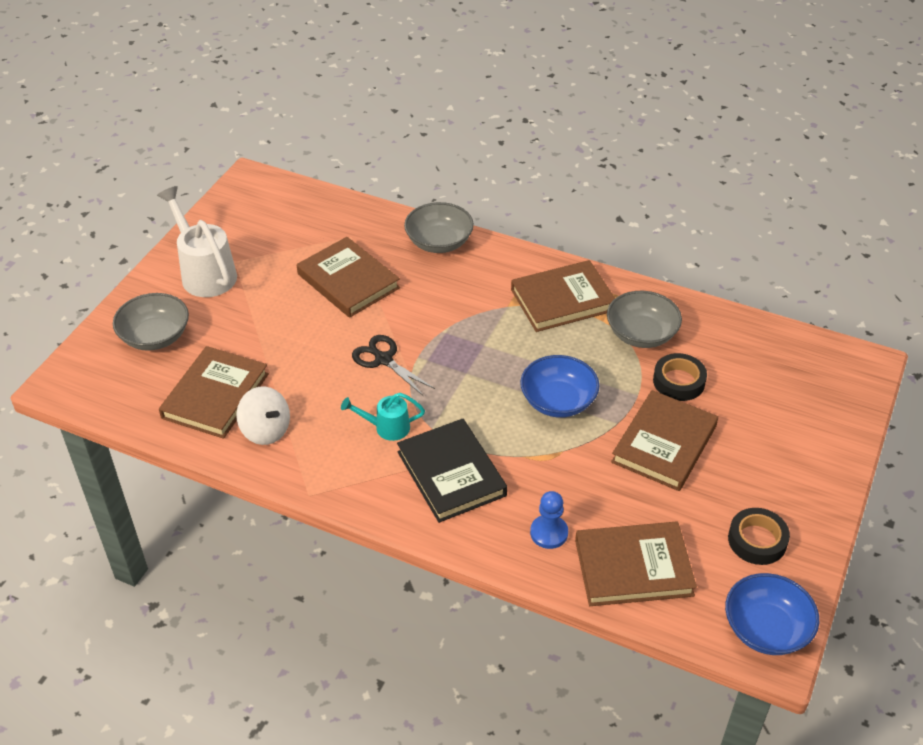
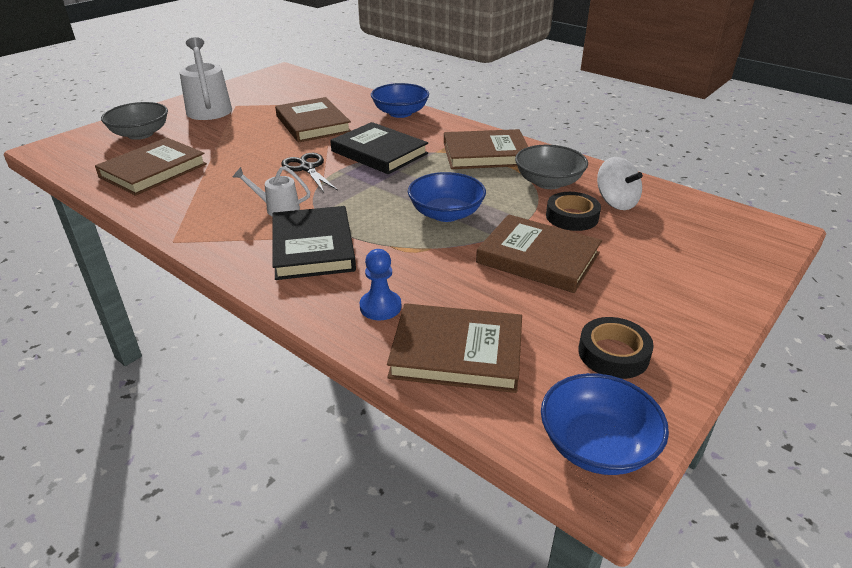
camera: 15 degrees right, 10 degrees down
(266, 430) = (174, 195): white spinning top -> white spinning top (616, 202)
(387, 427) = (278, 208): turquoise watering can -> white watering can
(439, 242) = (400, 113): grey bowl -> blue bowl
(448, 318) = (379, 152): none -> black book
(664, 444) = (538, 258): brown book -> brown book turned 75 degrees clockwise

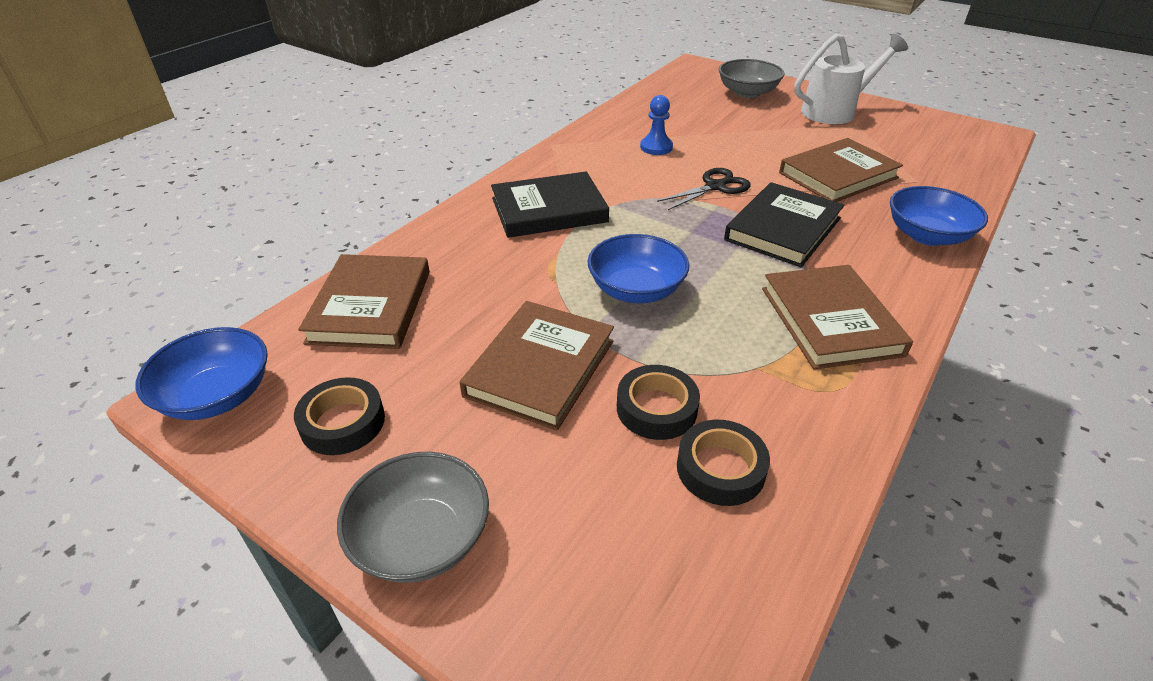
camera: 85 degrees right, 5 degrees up
(153, 170) = (674, 113): brown book -> none
(278, 208) = (619, 182): white watering can -> none
(380, 307) = (447, 257): blue pawn -> blue pawn (656, 147)
(548, 182) = (761, 388): grey bowl -> grey bowl (421, 538)
(616, 202) = (720, 468): white spinning top -> black tape

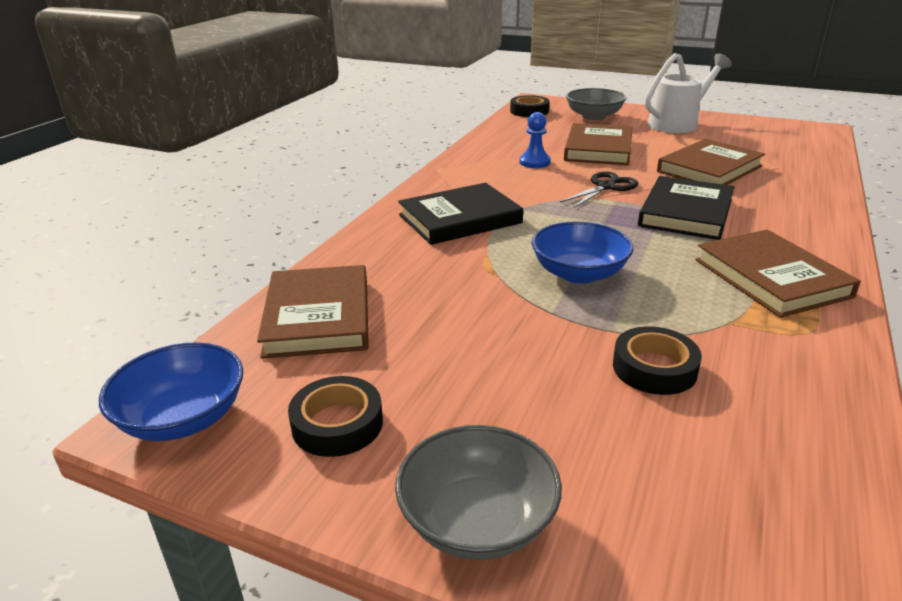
camera: 10 degrees left, 10 degrees down
(540, 368) = (521, 348): brown book -> brown book (598, 149)
(720, 468) = (745, 410): black tape -> black tape (529, 111)
(927, 235) = (813, 205): blue bowl -> none

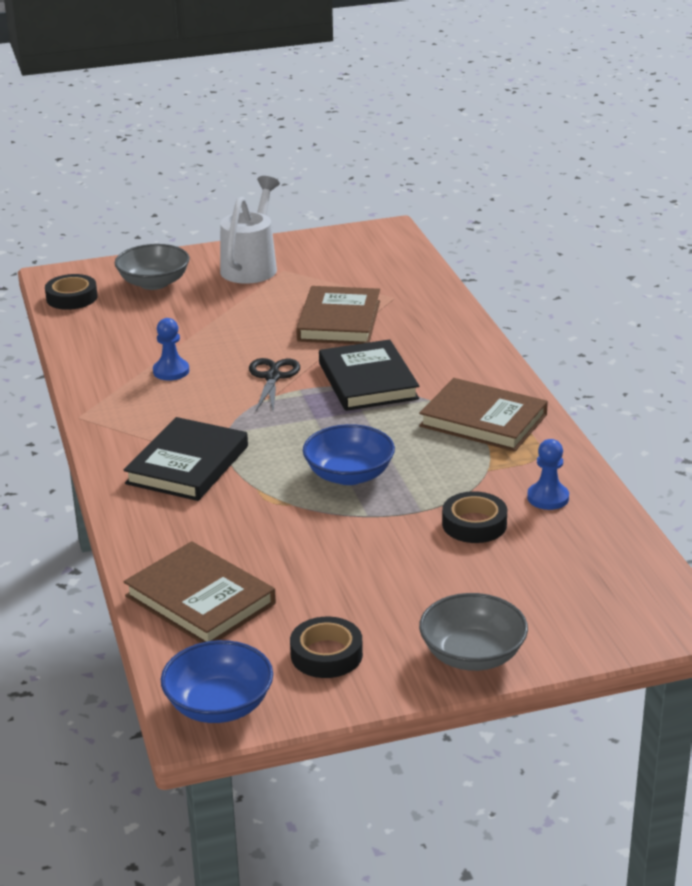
camera: 40 degrees left, 0 degrees up
(598, 149) = (212, 331): brown book -> none
(776, 379) = (548, 498): none -> blue pawn

